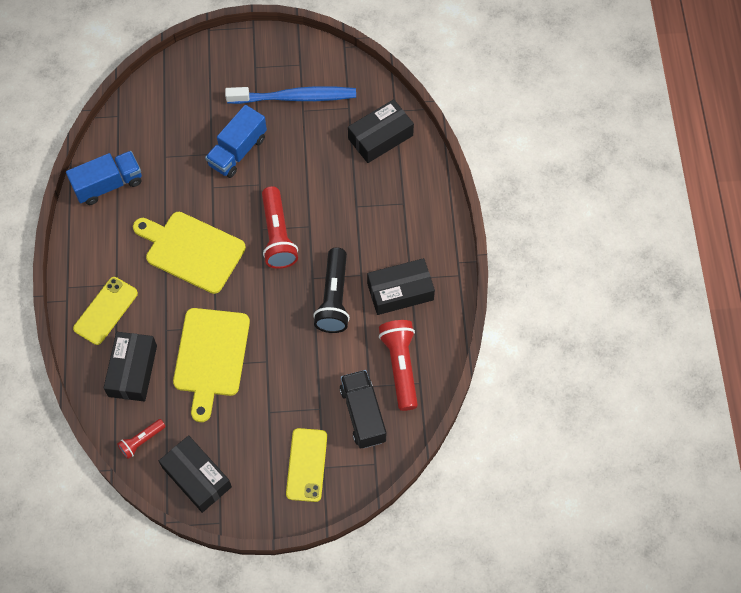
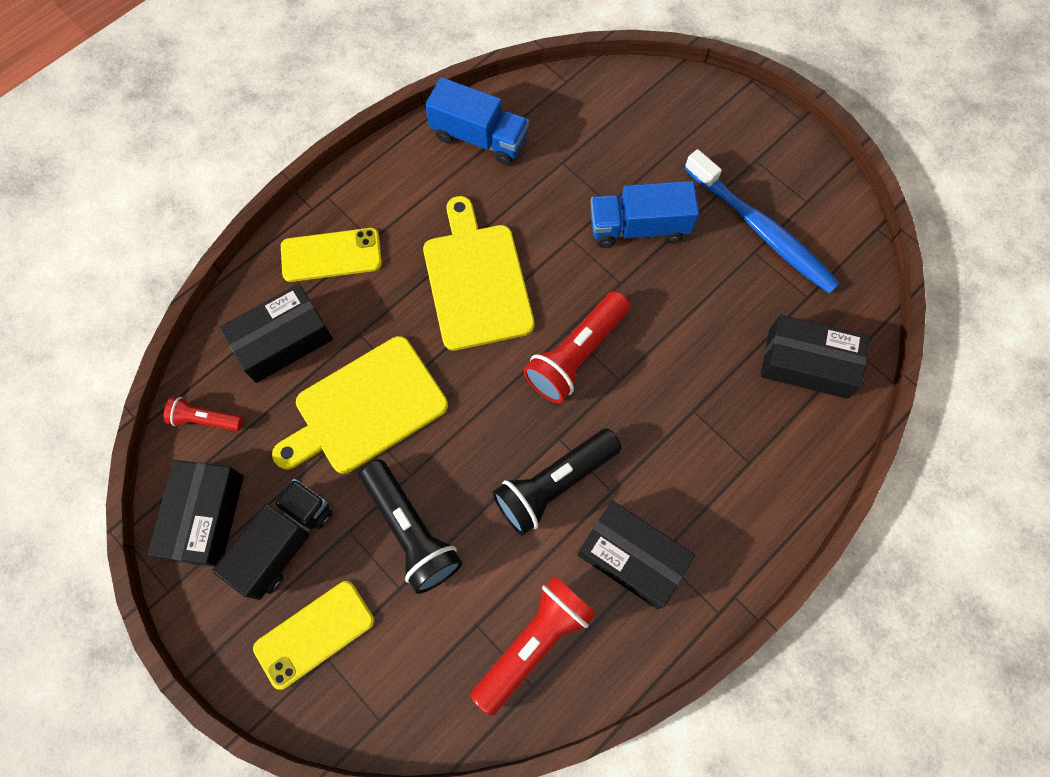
camera: 50 degrees right, 5 degrees up
(296, 382) = (411, 531): none -> black flashlight
(363, 414) = (433, 649): black truck -> black truck (284, 542)

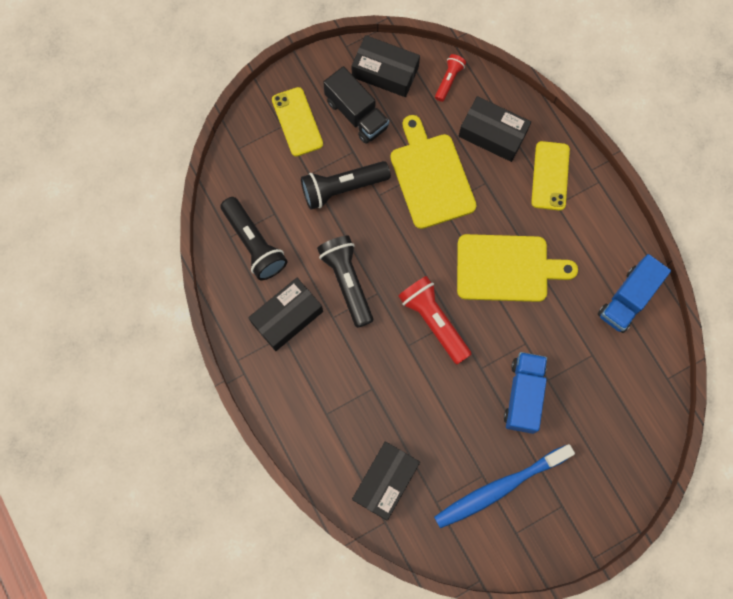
camera: 105 degrees right, 5 degrees up
(283, 340) = (492, 134): black box -> black box turned 45 degrees counterclockwise
(534, 643) = (254, 244): red flashlight -> black flashlight

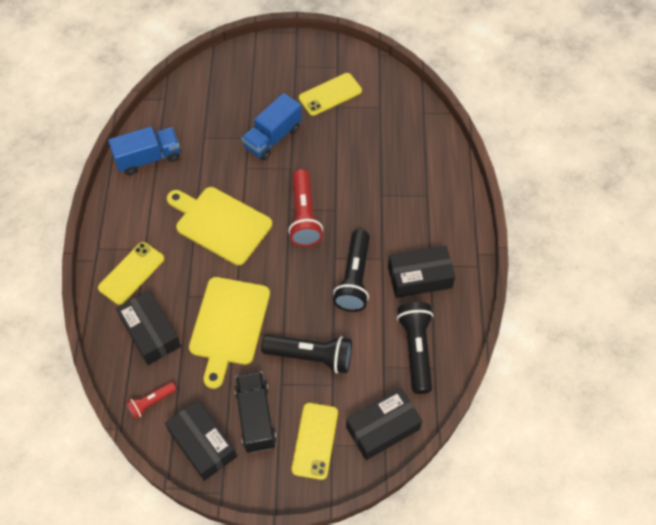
camera: 150 degrees left, 15 degrees down
(385, 481) = (408, 135): black box -> black box (383, 428)
(499, 488) = (330, 94): blue toothbrush -> yellow phone

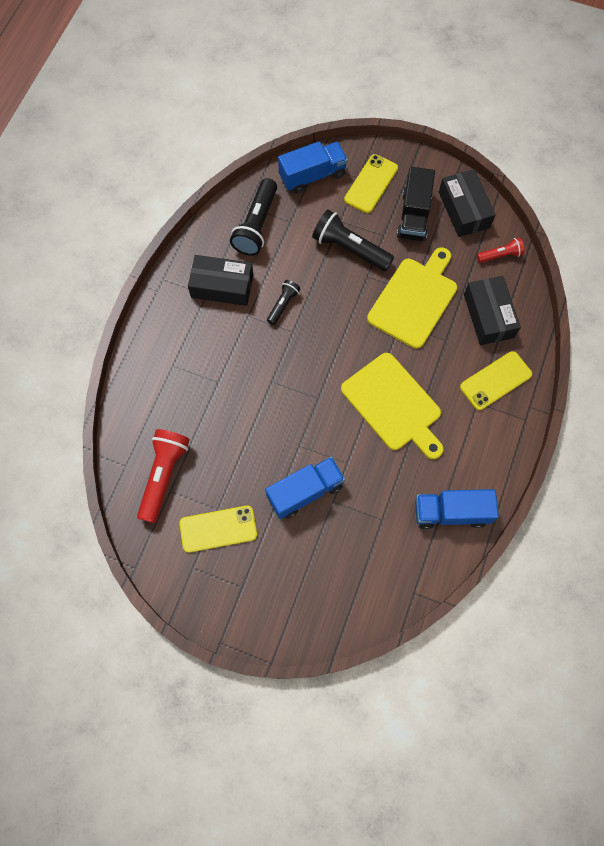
camera: 160 degrees left, 10 degrees up
(304, 216) = (306, 385): red flashlight -> red flashlight (164, 476)
(354, 278) = (283, 305): black flashlight -> black flashlight, size x0.55
(383, 428) = (312, 175): black box -> blue truck

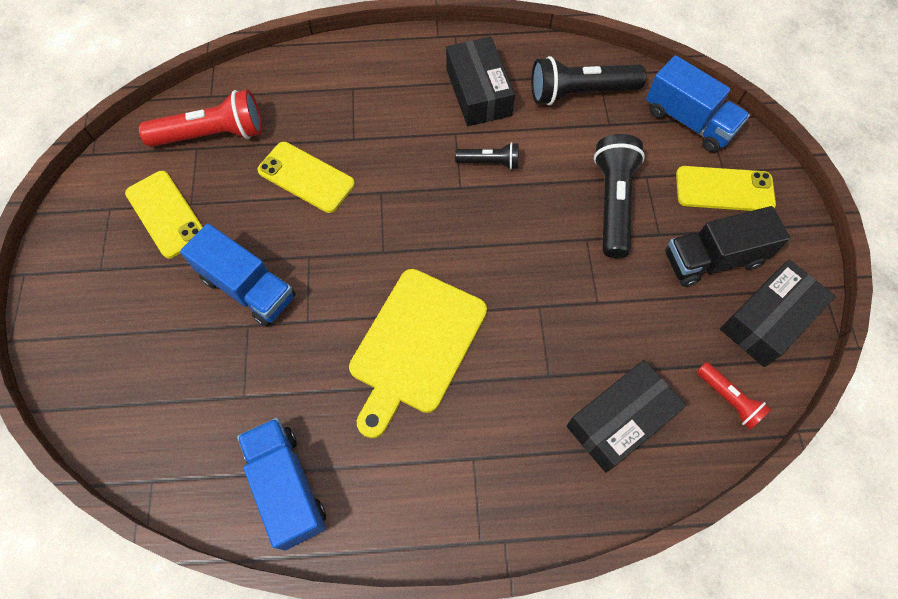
camera: 65 degrees right, 5 degrees down
(414, 299) = (586, 309): yellow cutting board -> none
(495, 381) = (521, 472): yellow phone -> yellow phone (306, 177)

